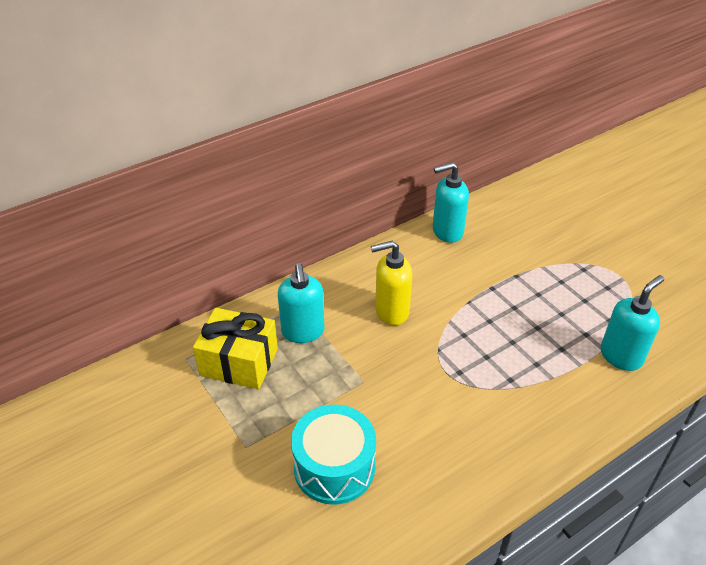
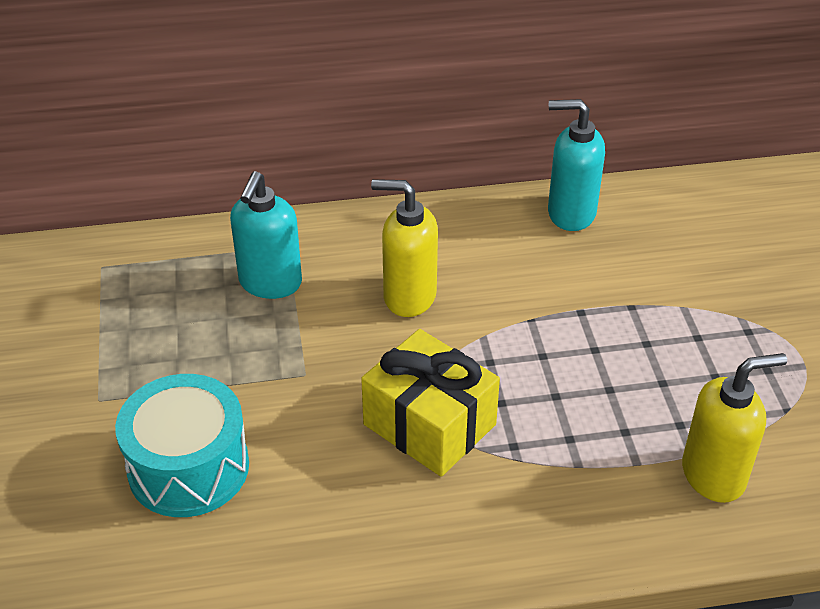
camera: 25 degrees right, 0 degrees up
(239, 362) = (162, 293): yellow gift -> yellow gift (429, 424)
(621, 356) = (714, 475): turquoise soap dispenser -> yellow soap dispenser

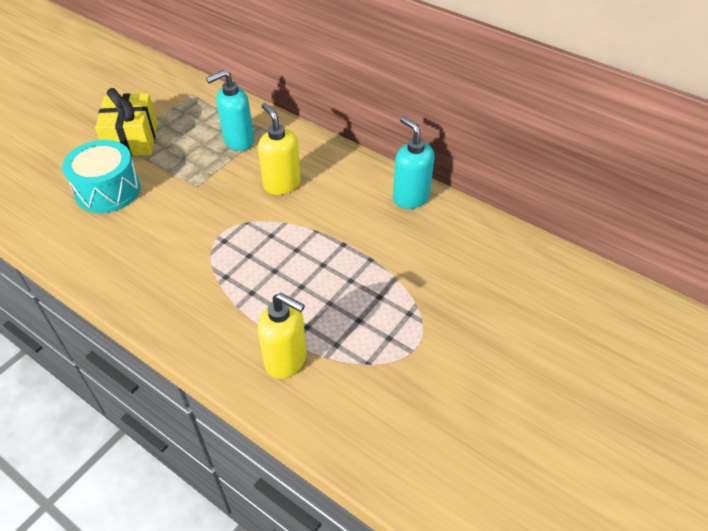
camera: 45 degrees right, 5 degrees up
(429, 424) = (209, 241): yellow gift -> yellow gift (132, 139)

